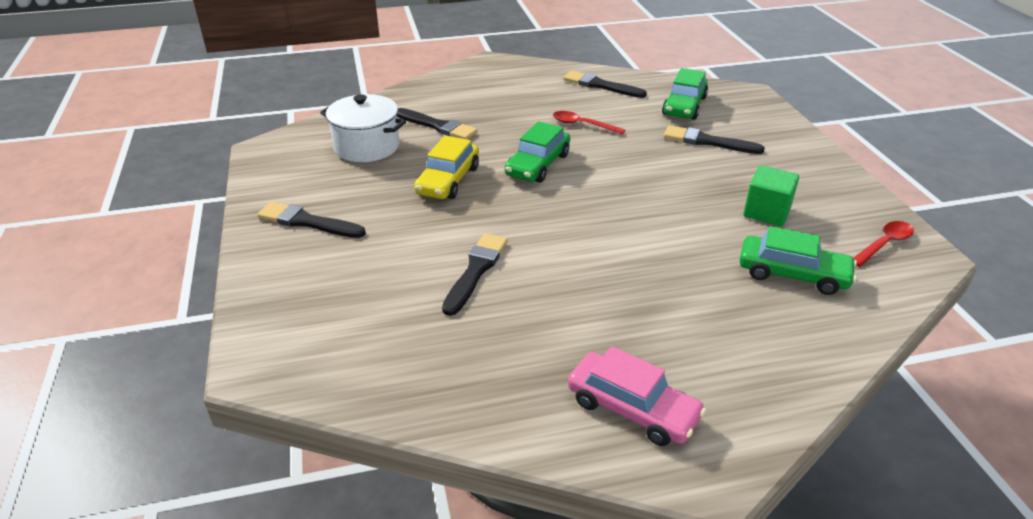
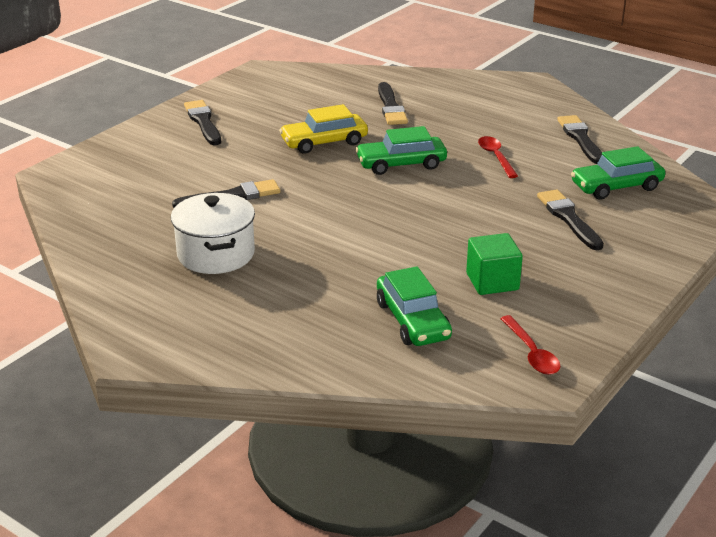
camera: 50 degrees right, 5 degrees down
(366, 146) = (320, 97): white pot -> white pot (216, 254)
(632, 409) = (162, 305): pink car -> none
(884, 244) = (531, 353): red spoon -> red spoon turned 60 degrees clockwise

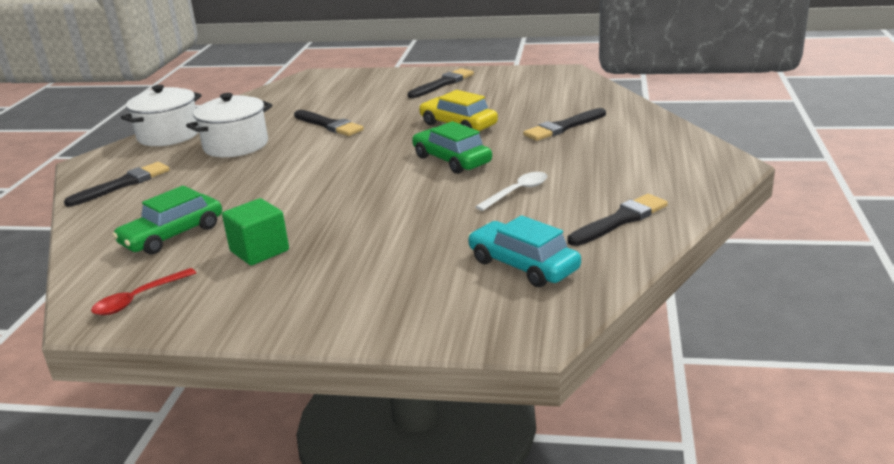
camera: 65 degrees right, 5 degrees down
(118, 289) = (169, 135): none -> white pot
(495, 157) = (517, 192): red spoon -> white spoon
(568, 218) = (419, 257): black brush -> black brush (123, 184)
(616, 186) = (523, 265): green car -> turquoise car

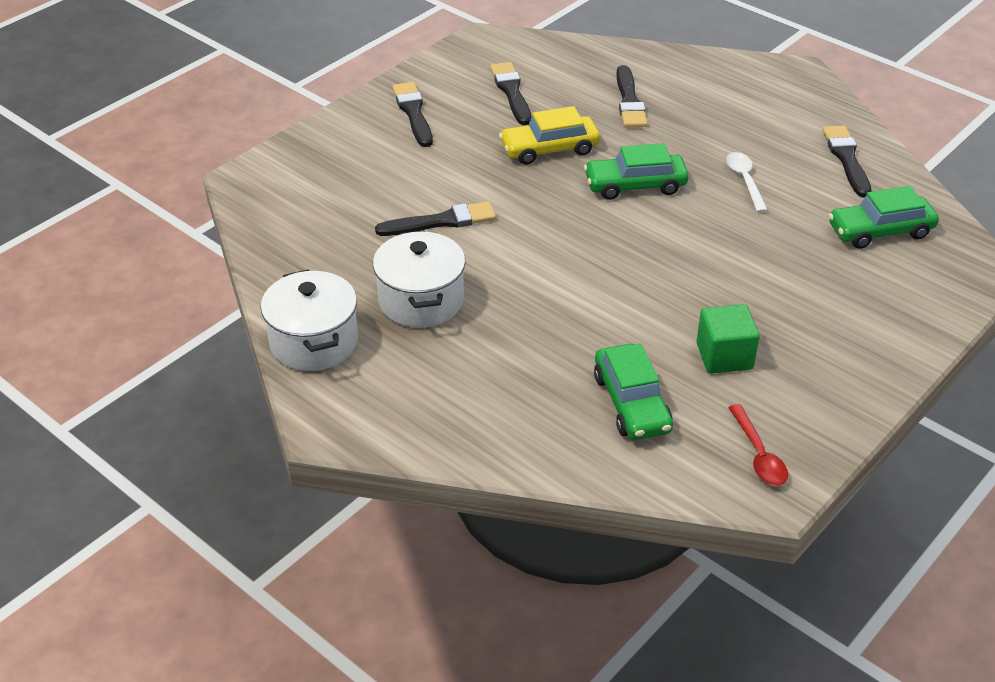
camera: 60 degrees left, 15 degrees up
(123, 184) = (442, 411): black brush -> black brush (511, 92)
(523, 265) = (880, 231): turquoise car -> green car

